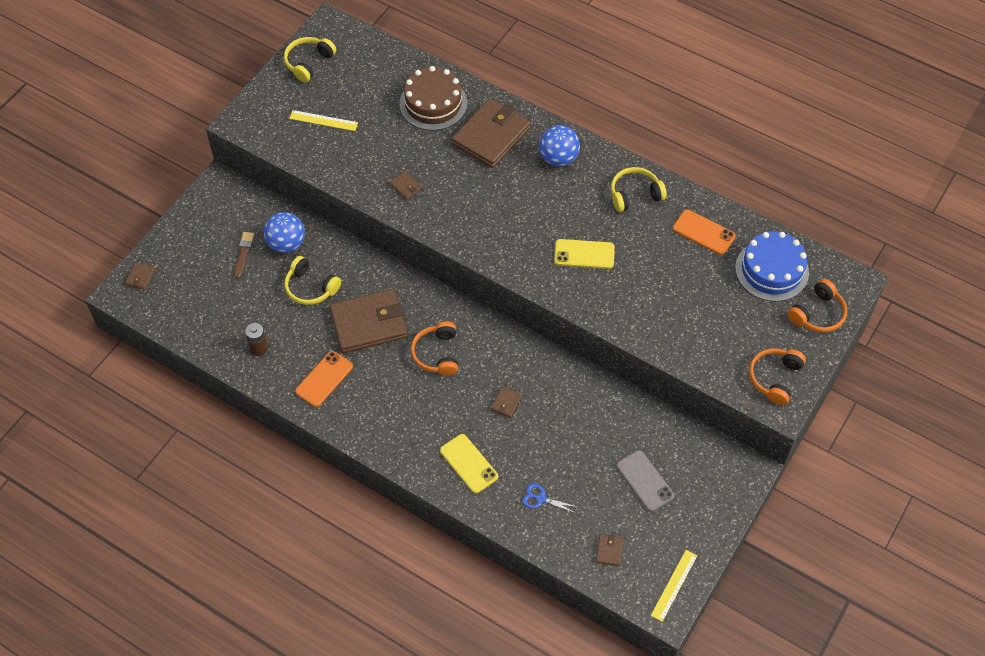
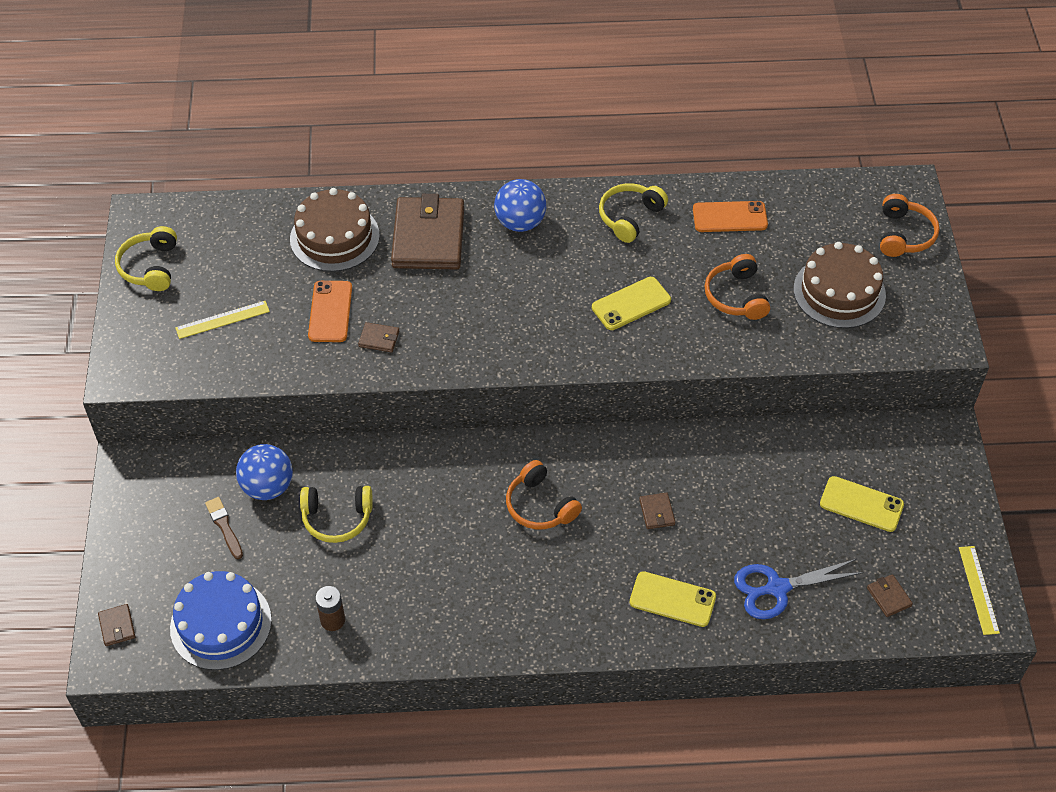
camera: 35 degrees left, 5 degrees down
(324, 379) = (437, 608): orange phone -> orange phone (330, 312)
(369, 324) = (437, 518): brown wallet -> none
(541, 499) = (777, 588): blue scissors -> blue scissors, size x1.78
(645, 481) = (861, 504): grey phone -> yellow phone
(734, 327) = (839, 292): none -> brown cake
(772, 270) = (825, 217): blue cake -> blue cake (221, 624)
(774, 378) = (919, 318): orange headphones -> orange headphones (736, 296)

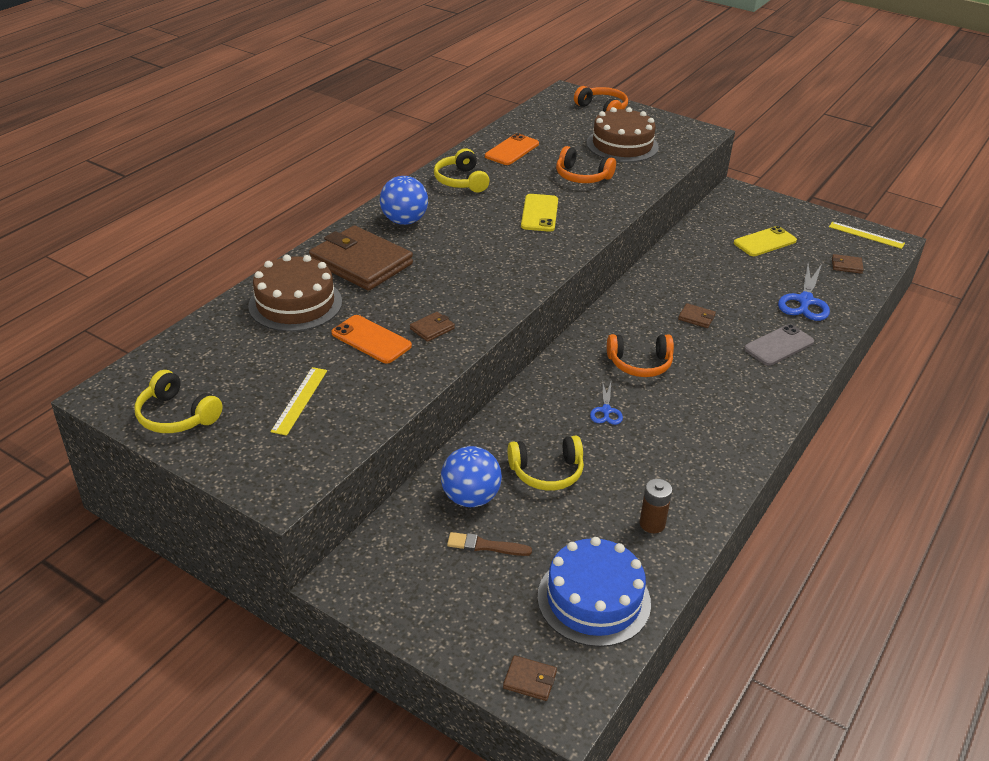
camera: 55 degrees left, 15 degrees down
(337, 518) = (547, 472): yellow headphones -> yellow headphones turned 45 degrees clockwise
(450, 516) = (606, 411): none -> blue scissors
(672, 599) = (778, 345): yellow phone -> grey phone

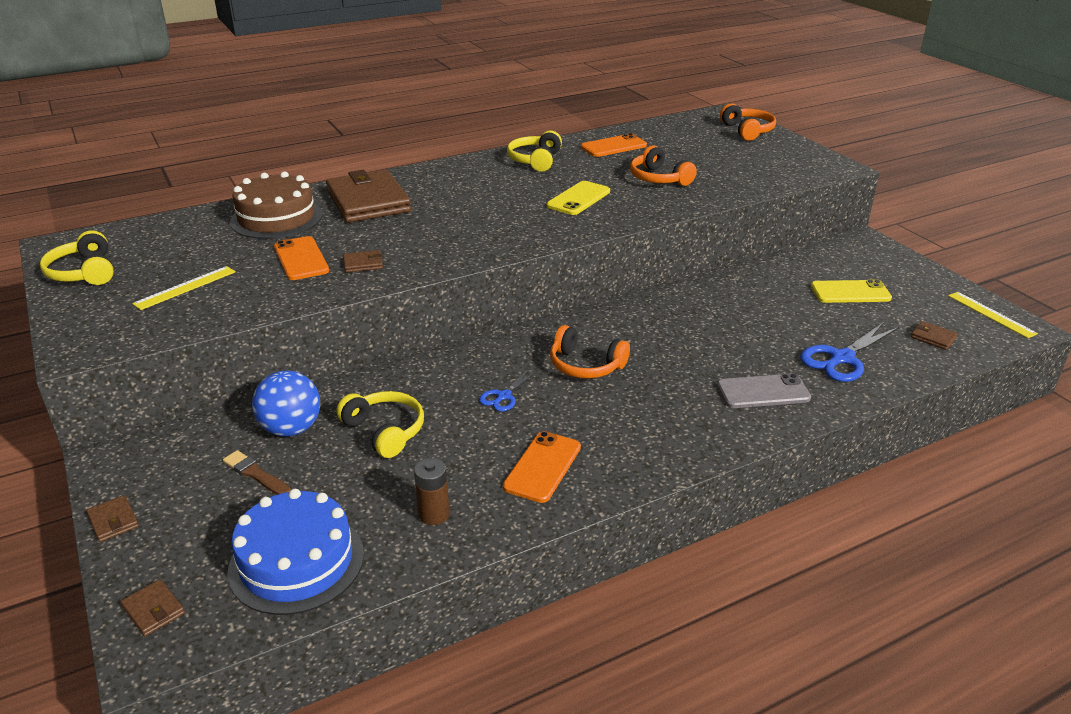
camera: 30 degrees right, 5 degrees down
(404, 221) = (445, 179): blue ball -> none
(547, 472) = (385, 431): yellow headphones -> yellow headphones turned 150 degrees counterclockwise
(622, 145) = (733, 162): brown cake -> none
(689, 458) = (542, 467): none -> orange phone
(696, 317) = (693, 341): brown wallet -> brown wallet (113, 521)

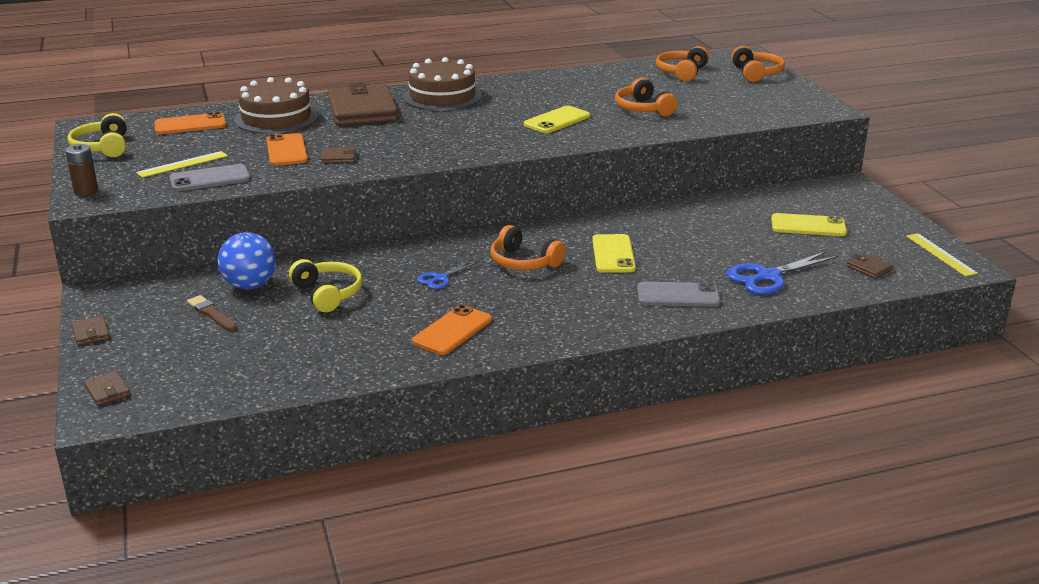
camera: 10 degrees right, 5 degrees down
(223, 305) = (210, 179): none -> grey phone
(296, 562) = (226, 373): blue cake -> none
(434, 514) = (347, 353): brown battery -> brown battery (86, 191)
(447, 178) = (442, 96): none -> brown cake
(535, 160) = (532, 87): yellow headphones -> none
(613, 146) = (613, 79): orange phone -> orange phone (190, 125)
(674, 346) = (613, 254): none -> yellow phone
(676, 134) = (682, 72): none -> orange headphones

